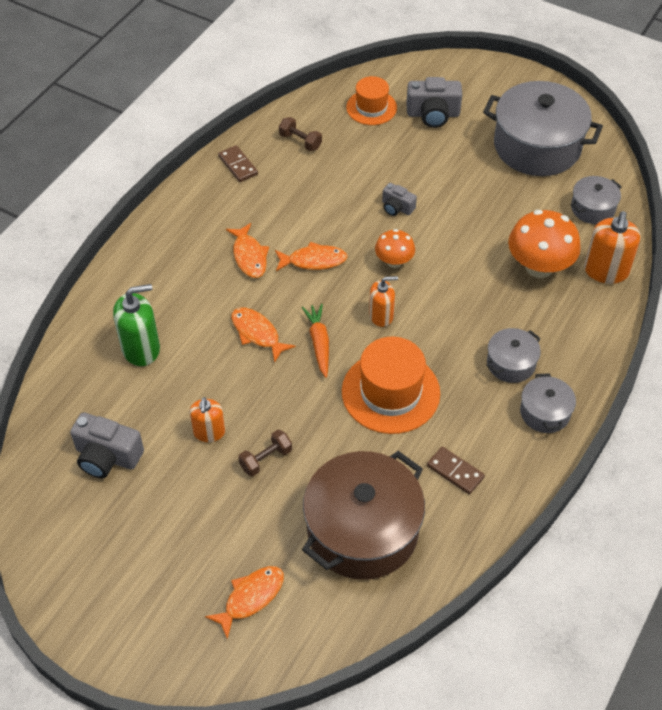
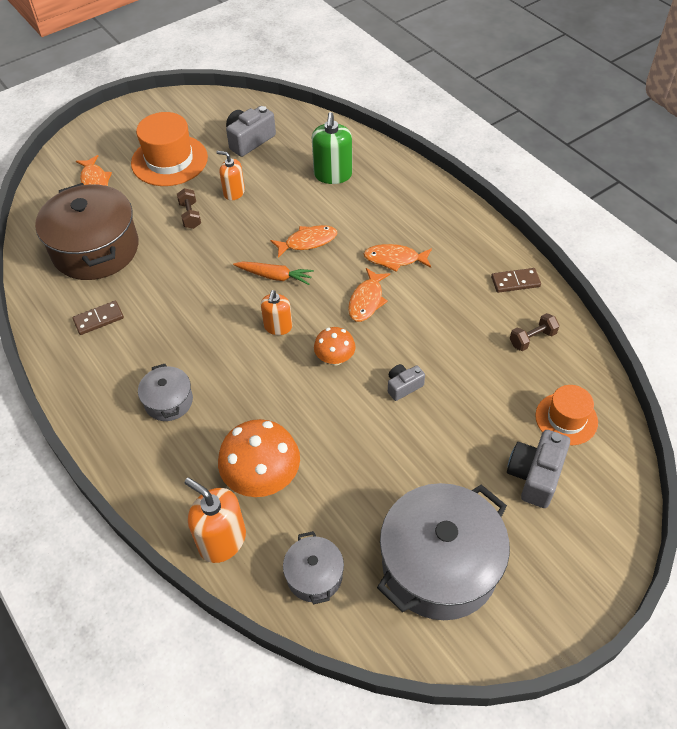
camera: 115 degrees right, 0 degrees up
(390, 392) = (197, 305): orange hat -> orange hat (169, 160)
(545, 412) = (104, 404): grey pot -> none

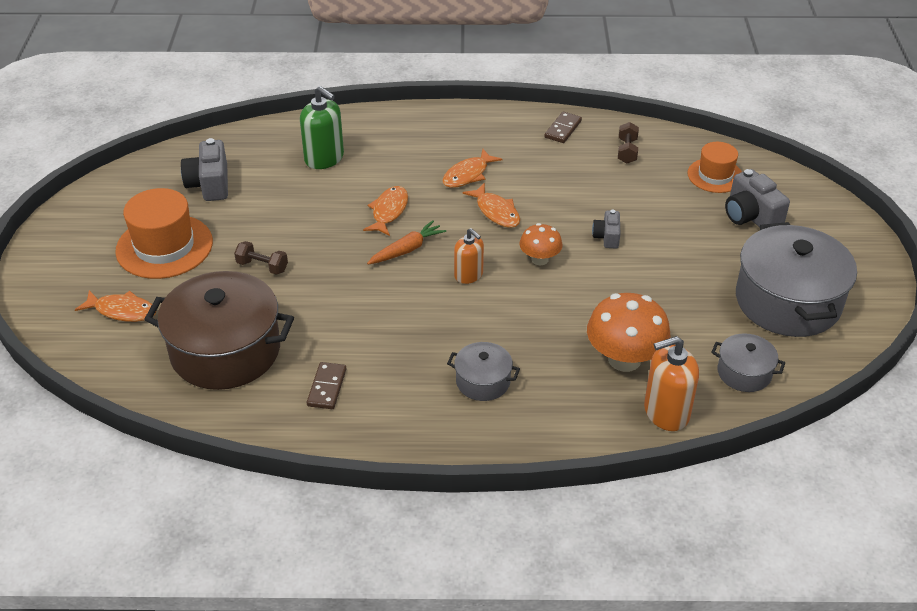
camera: 55 degrees left, 10 degrees down
(234, 192) = (268, 225): orange soap dispenser -> none

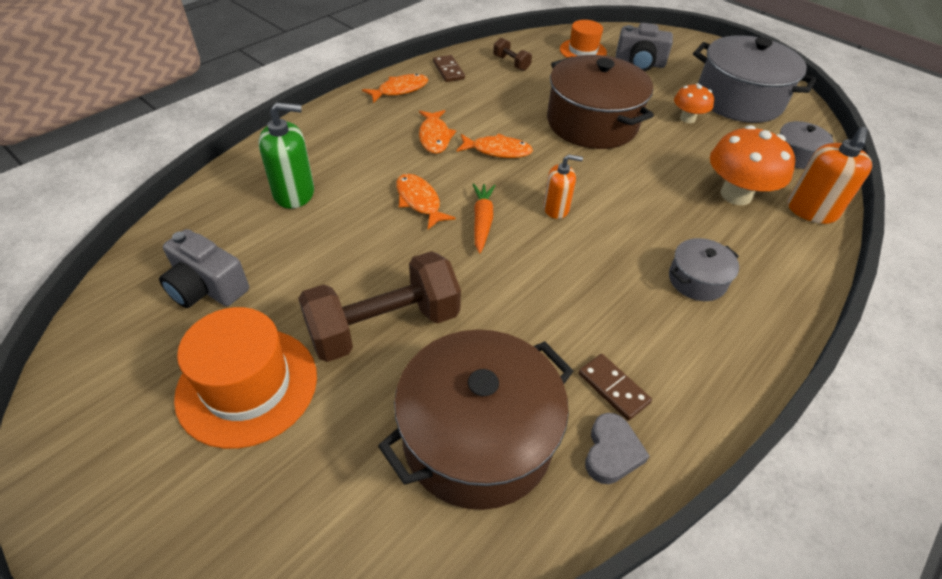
camera: 50 degrees left, 5 degrees up
(122, 311) = (301, 498): orange fish -> orange fish (400, 90)
(262, 266) = (384, 326): brown dumbbell -> brown dumbbell, size x2.26
(275, 410) = (611, 452): none -> grey heart
(539, 259) = (580, 165): orange mushroom -> orange mushroom (687, 118)
(607, 237) = (592, 123): grey camera -> brown pot

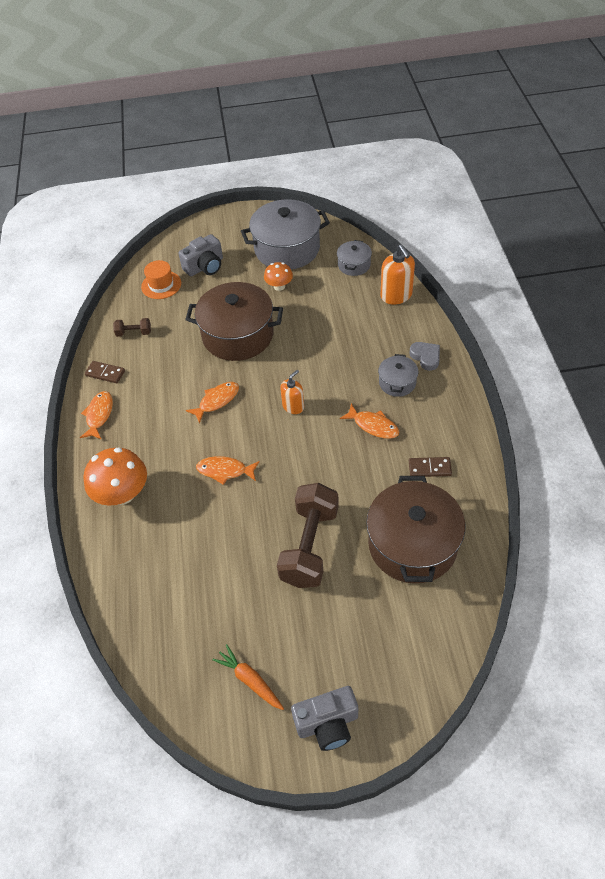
camera: 45 degrees left, 5 degrees up
(207, 287) = (201, 625): grey camera -> grey camera (327, 723)
(247, 386) = (298, 635): orange hat -> none
(294, 193) = (154, 536): green soap dispenser -> none
(434, 137) = (171, 426): orange fish -> orange fish (373, 425)
(482, 221) = (271, 449): orange carrot -> orange carrot (250, 680)
(611, 452) = (461, 494): grey heart -> grey heart (426, 357)
(736, 195) = (357, 317): orange mushroom -> orange mushroom (123, 494)

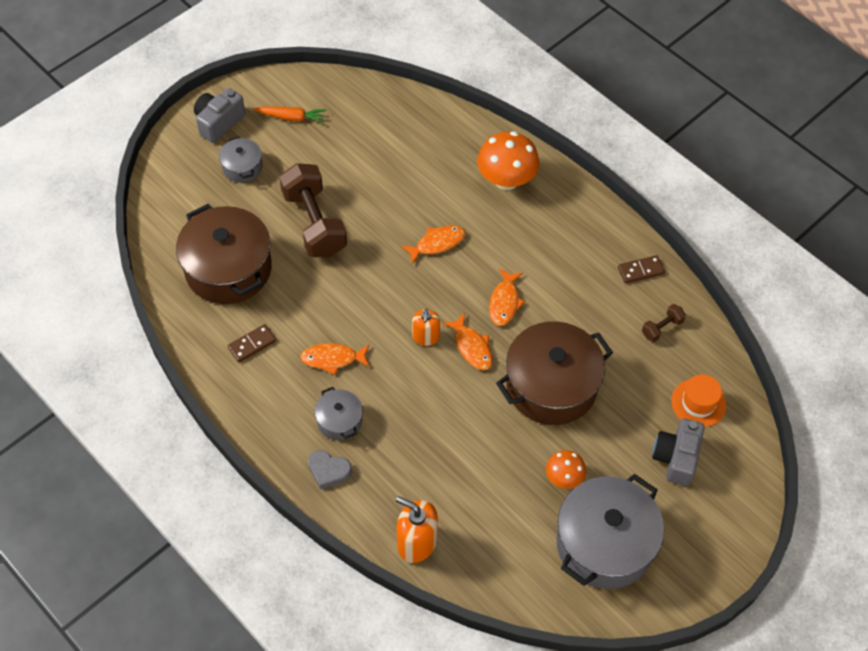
camera: 140 degrees right, 5 degrees up
(99, 415) = (600, 230): orange fish -> orange fish (472, 347)
(354, 265) = (501, 564): grey pot -> grey pot (242, 167)

